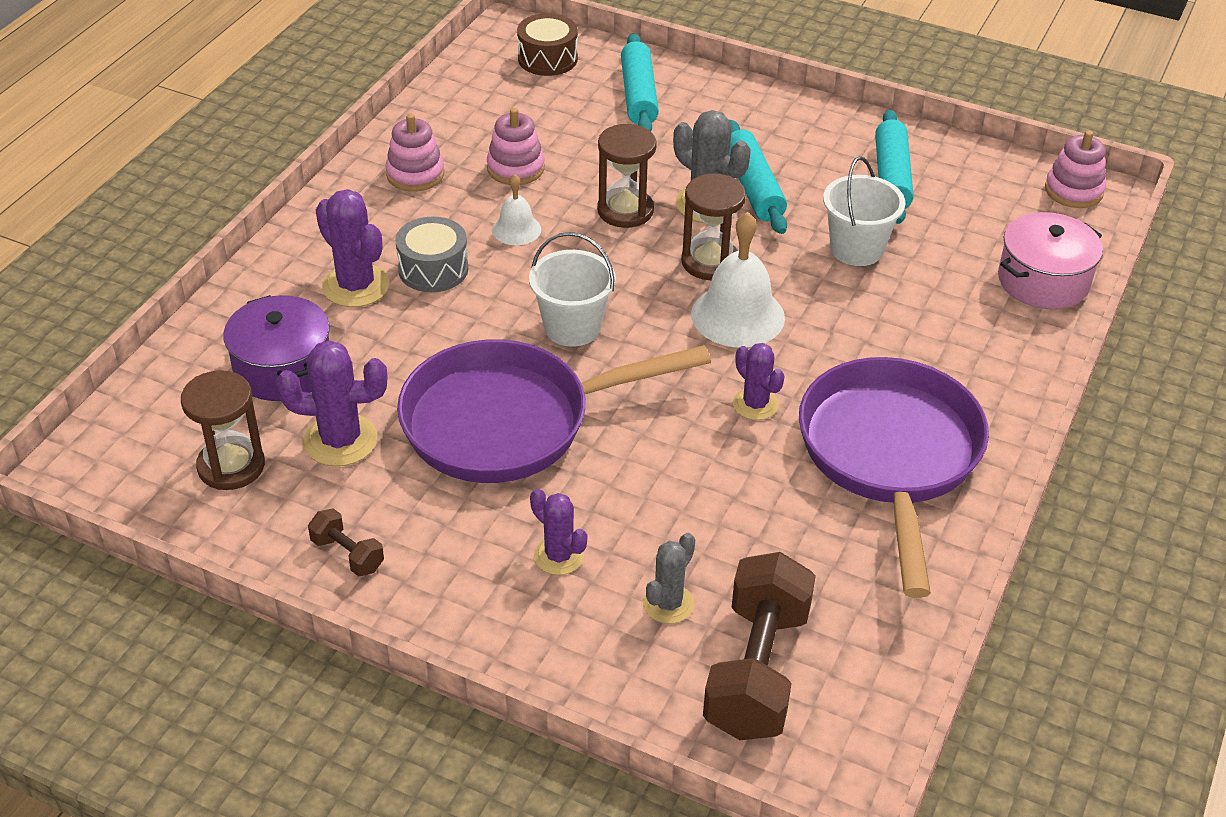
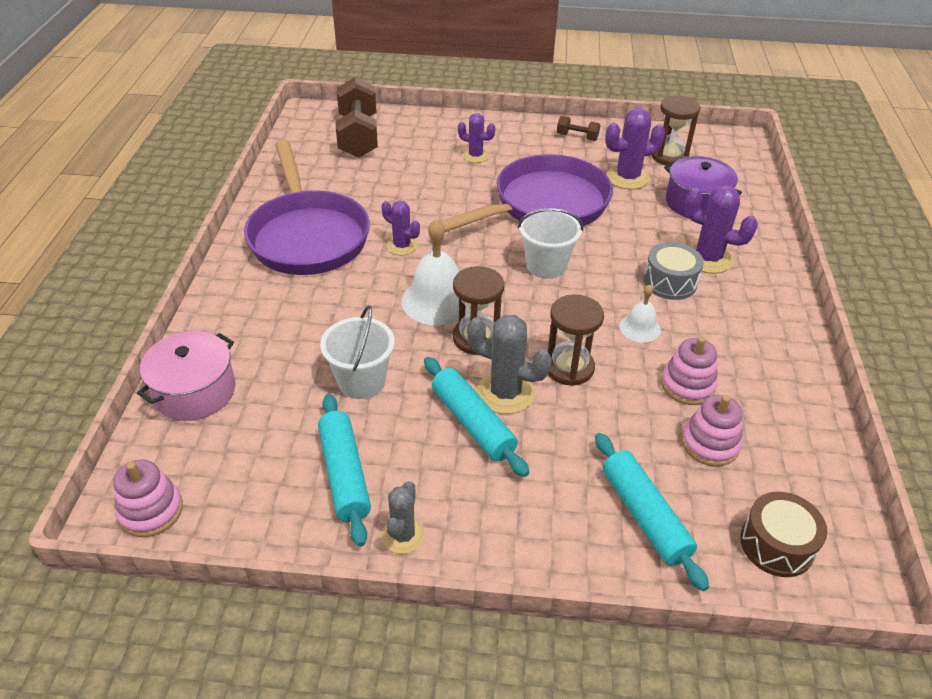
camera: 160 degrees right, 0 degrees up
(415, 174) = (759, 356): pink stacking toy -> pink stacking toy (710, 444)
(668, 604) = (411, 150): grey cactus -> grey cactus (403, 535)

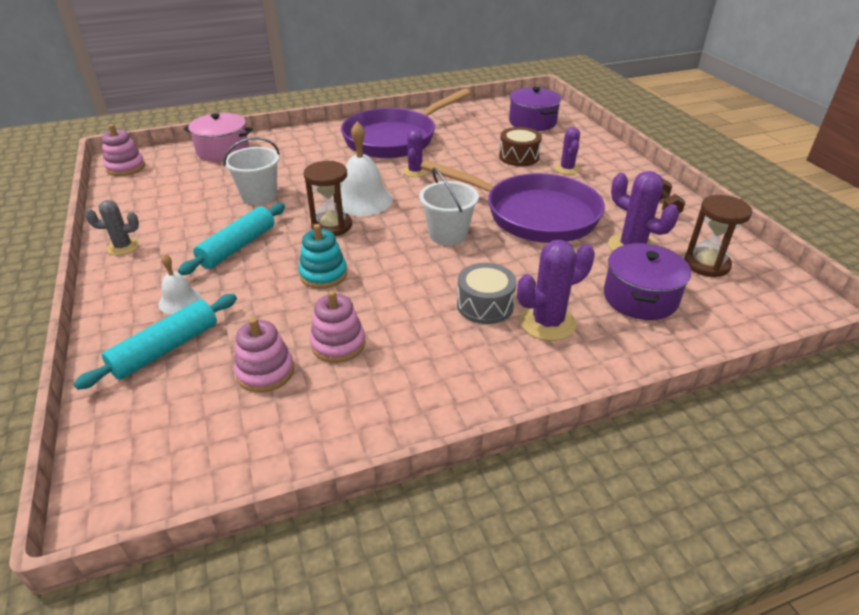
camera: 65 degrees right, 5 degrees down
(344, 474) = (171, 213): turquoise rolling pin -> none
(358, 136) = (532, 122): brown dumbbell -> purple pot
(505, 393) = (277, 252): grey cactus -> none
(569, 367) = (323, 274): brown hourglass -> turquoise stacking toy
(639, 328) = (401, 300): white bell -> white bell (180, 300)
(708, 258) = (547, 322): purple cactus -> purple cactus turned 60 degrees clockwise
(776, 545) = (149, 438): brown drum -> brown drum (519, 157)

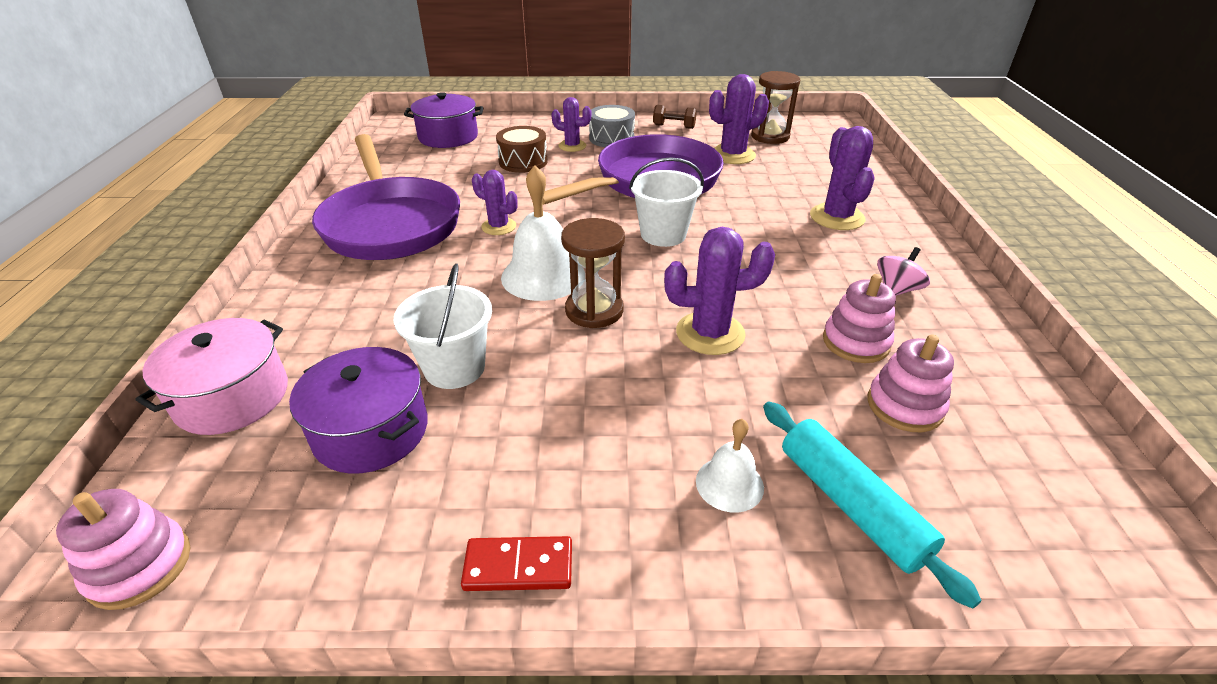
camera: 70 degrees left, 0 degrees up
(123, 247) = (518, 566): grey cactus -> red domino
(238, 246) = (601, 406): turquoise rolling pin -> none
(323, 274) = (710, 333): turquoise stacking toy -> purple cactus
(429, 366) = (896, 290): none -> pink spinning top
(485, 305) = (803, 241): grey drum -> grey drum (611, 138)
(640, 297) = (809, 171): purple pot -> purple pot (371, 431)

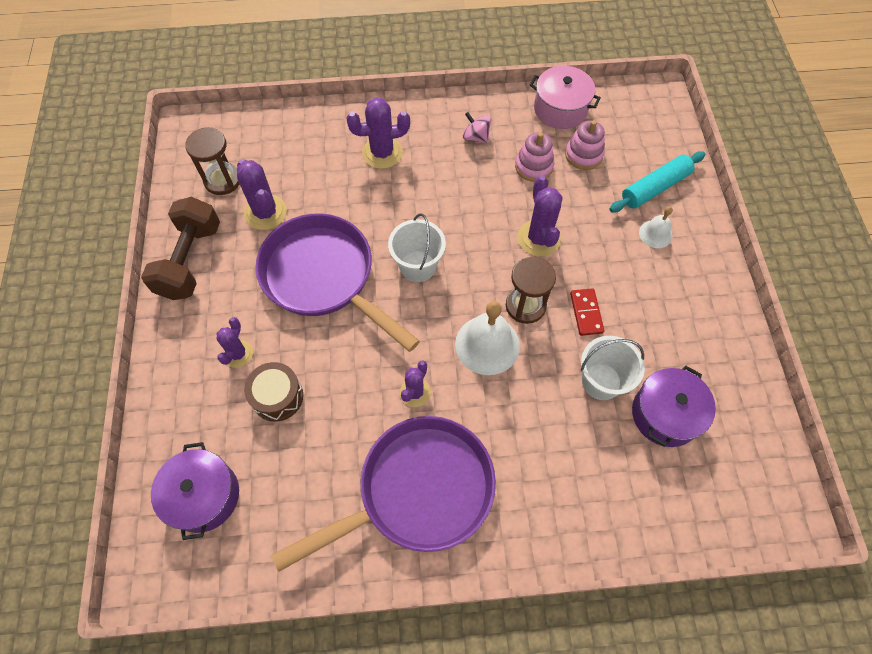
camera: 95 degrees left, 25 degrees up
(139, 566) = (781, 496): pink stacking toy -> none
(232, 397) = (659, 516): pink pot -> pink pot (560, 109)
(518, 566) = (726, 318): red domino -> red domino (586, 313)
(611, 138) = (219, 317): grey drum -> none
(674, 126) = (190, 260): brown dumbbell -> brown dumbbell, size x2.17

